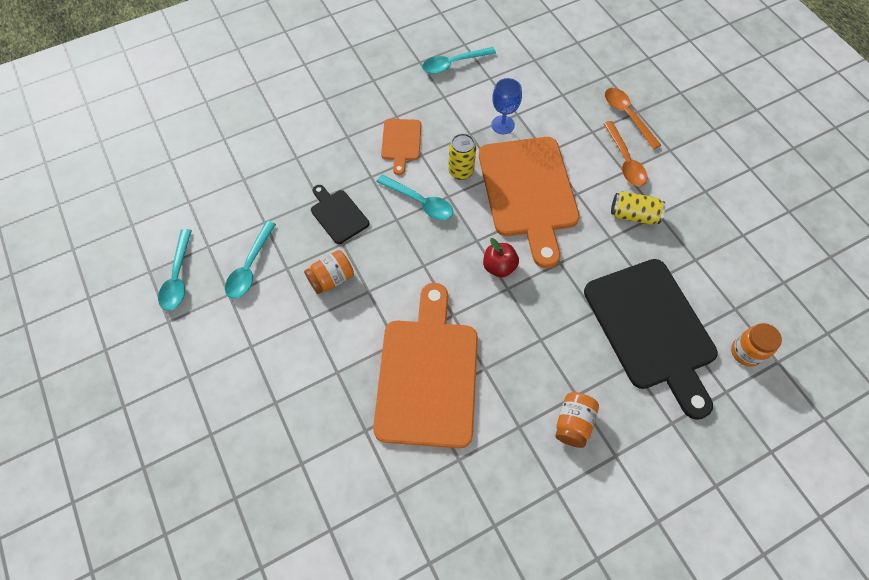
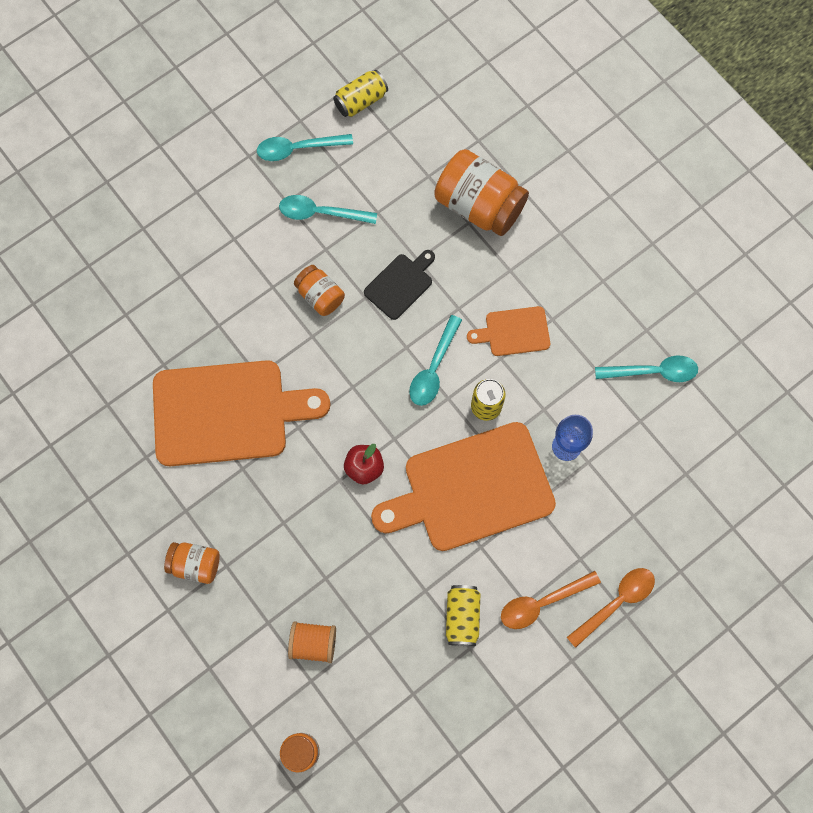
camera: 80 degrees right, 10 degrees up
(150, 219) = (361, 101): none -> yellow can
(284, 148) = (479, 206): none -> orange jar
(453, 64) = (653, 371): turquoise spoon -> turquoise spoon turned 120 degrees clockwise
(651, 329) = (313, 643): black cutting board -> orange spool

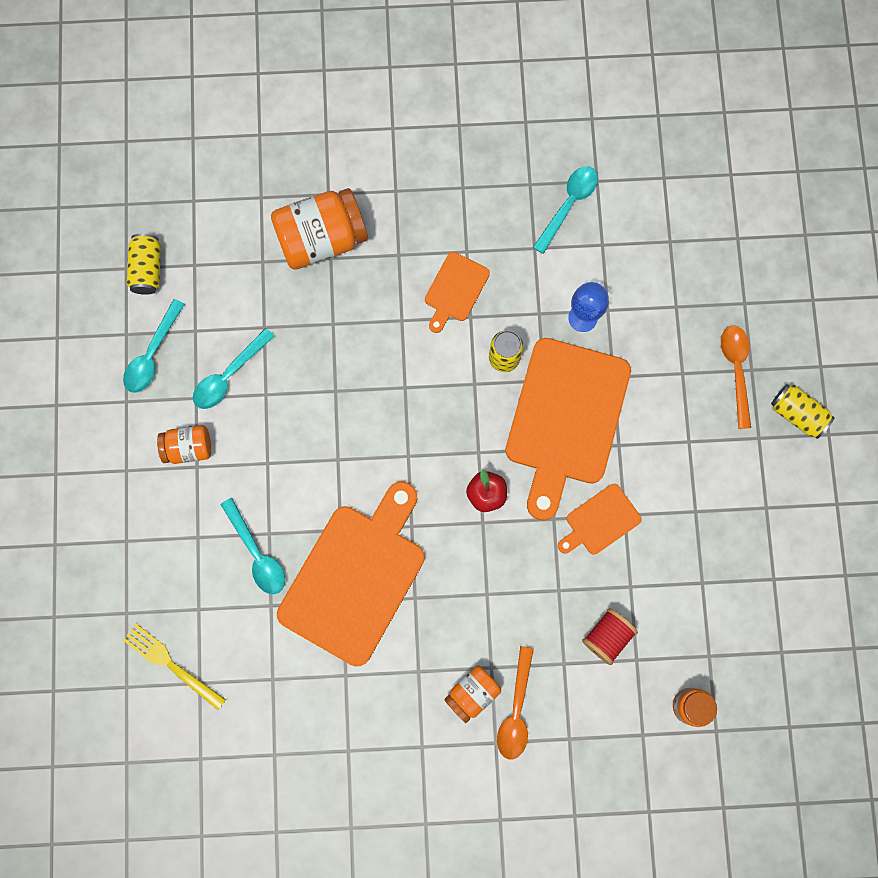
camera: 55 degrees left, 5 degrees up
(70, 323) = (170, 664): none -> yellow fork
(313, 643) = (607, 636): orange spool -> red spool
(320, 296) = (306, 428): orange jar -> orange jar (188, 447)
(400, 284) = (345, 353): black cutting board -> none
(405, 574) = (600, 521): none -> orange cutting board
(433, 368) = (440, 377): turquoise spoon -> turquoise spoon (257, 553)
(462, 617) = (666, 500): yellow can -> yellow can (797, 414)
(542, 603) = (697, 428): orange spoon -> orange spoon (516, 710)

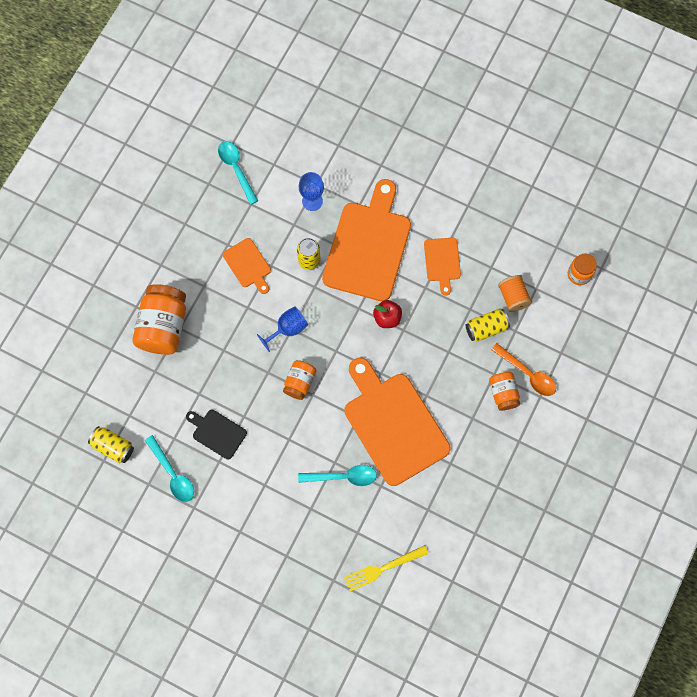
camera: 60 degrees left, 5 degrees down
(188, 447) = (249, 483): orange jar -> orange jar (299, 382)
(229, 375) = (217, 432): turquoise spoon -> black cutting board
(402, 383) = (288, 329): none -> blue goblet
(565, 419) = (368, 246): orange cutting board -> orange cutting board turned 120 degrees counterclockwise
(607, 636) = (513, 297): red spool -> orange spool
(736, 370) = (397, 135): orange spoon -> none
(797, 414) = (443, 117): yellow can -> yellow can (486, 328)

